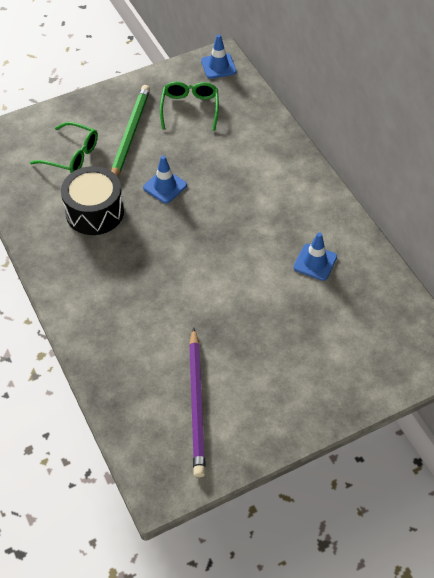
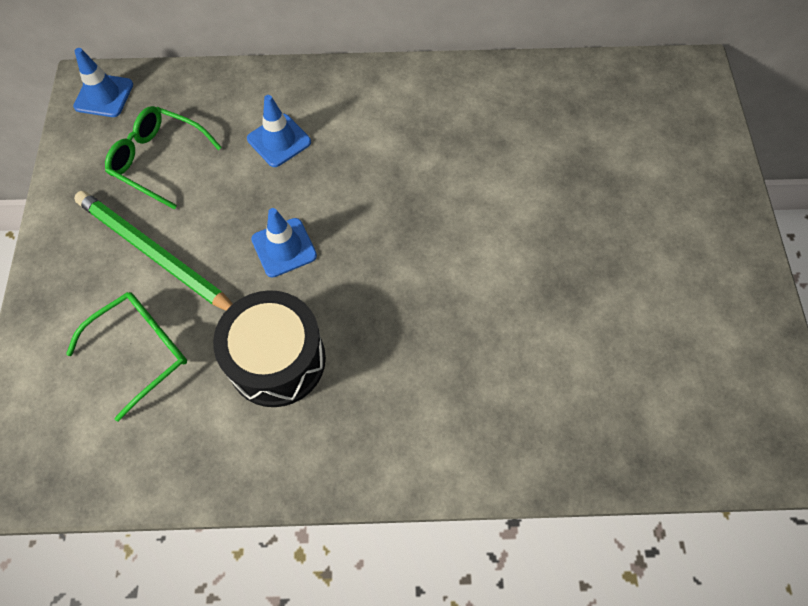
camera: 65 degrees left, 10 degrees up
(197, 404) = (675, 353): purple pencil -> none
(315, 262) = (506, 132): blue traffic cone -> blue traffic cone (279, 140)

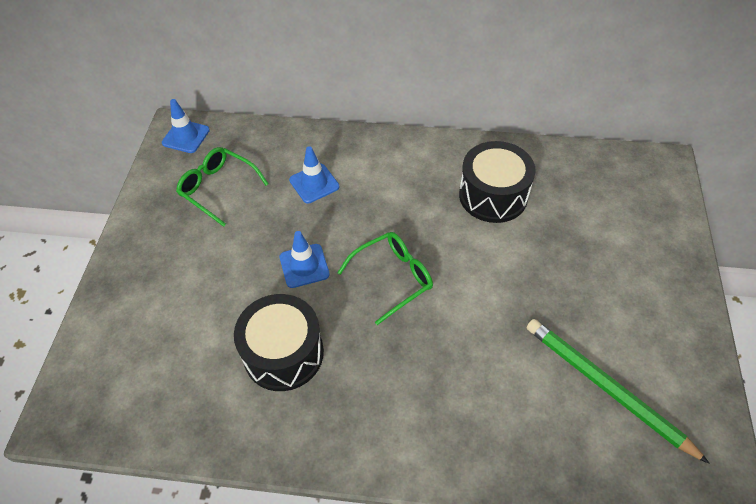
camera: 10 degrees right, 10 degrees down
(141, 351) = (178, 333): green glasses -> green glasses (393, 278)
(155, 255) = (202, 259): green pencil -> green pencil (606, 388)
(499, 132) = (493, 195): none -> black drum

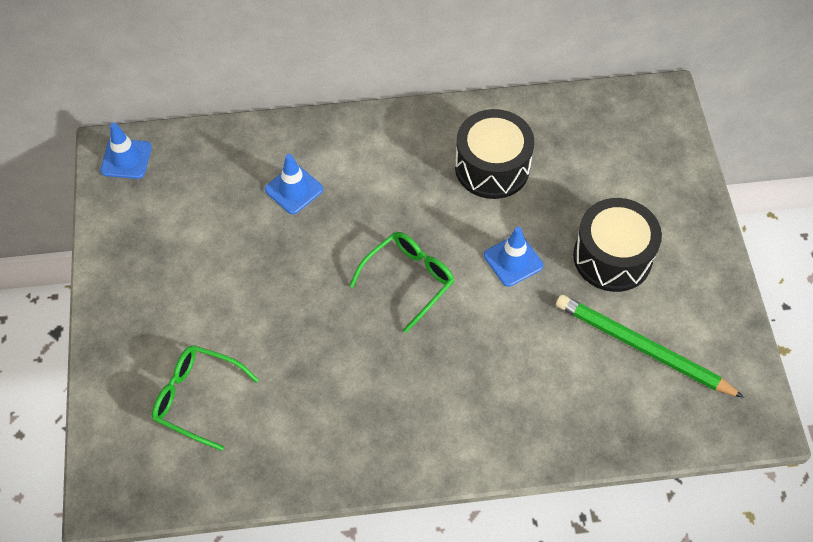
camera: 15 degrees left, 5 degrees up
(218, 188) = (187, 215): green glasses -> green glasses (197, 398)
(283, 353) = (318, 381): black drum -> black drum (612, 257)
(304, 266) = (311, 285): blue traffic cone -> blue traffic cone (513, 260)

